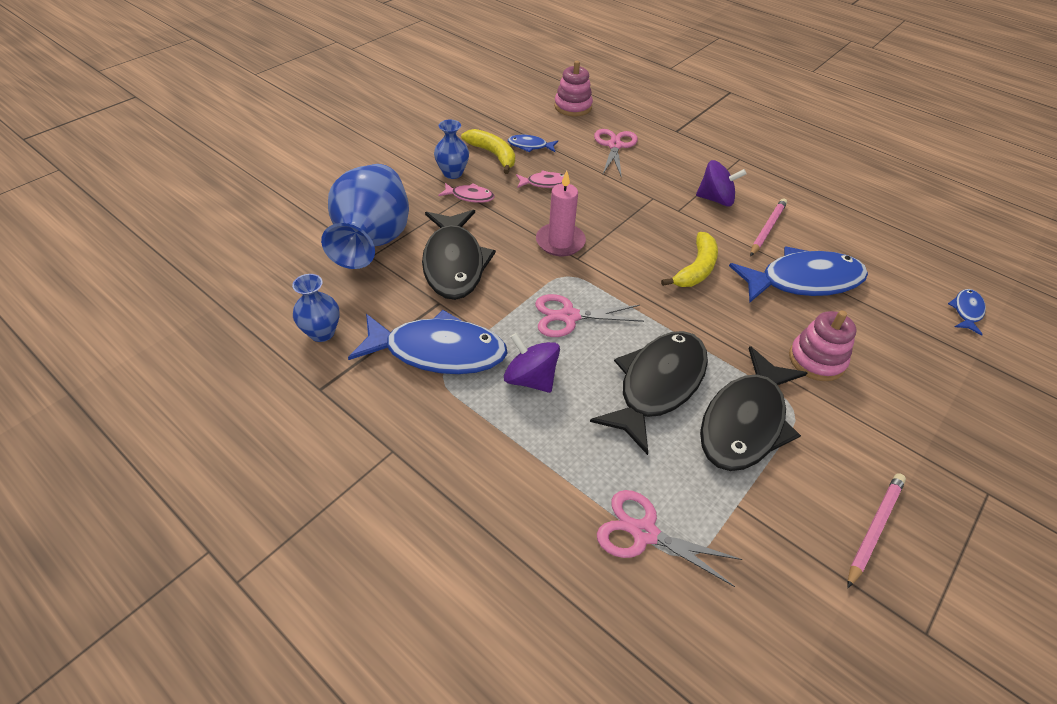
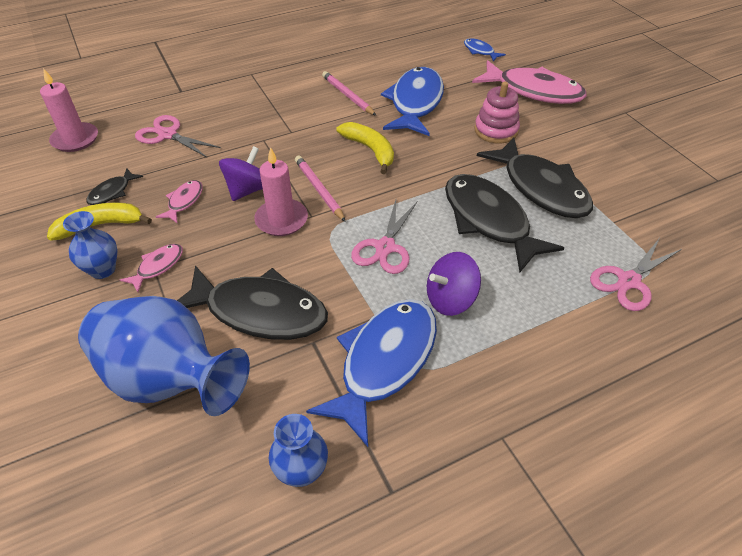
camera: 65 degrees left, 0 degrees up
(530, 146) = (112, 192): blue fish -> black fish
(573, 107) = (75, 139): pink stacking toy -> pink candle
(715, 199) = (293, 106): purple spinning top -> purple spinning top (248, 190)
(874, 528) = (643, 167): pink pencil -> pink pencil (319, 189)
(934, 381) = (534, 91): none -> pink fish

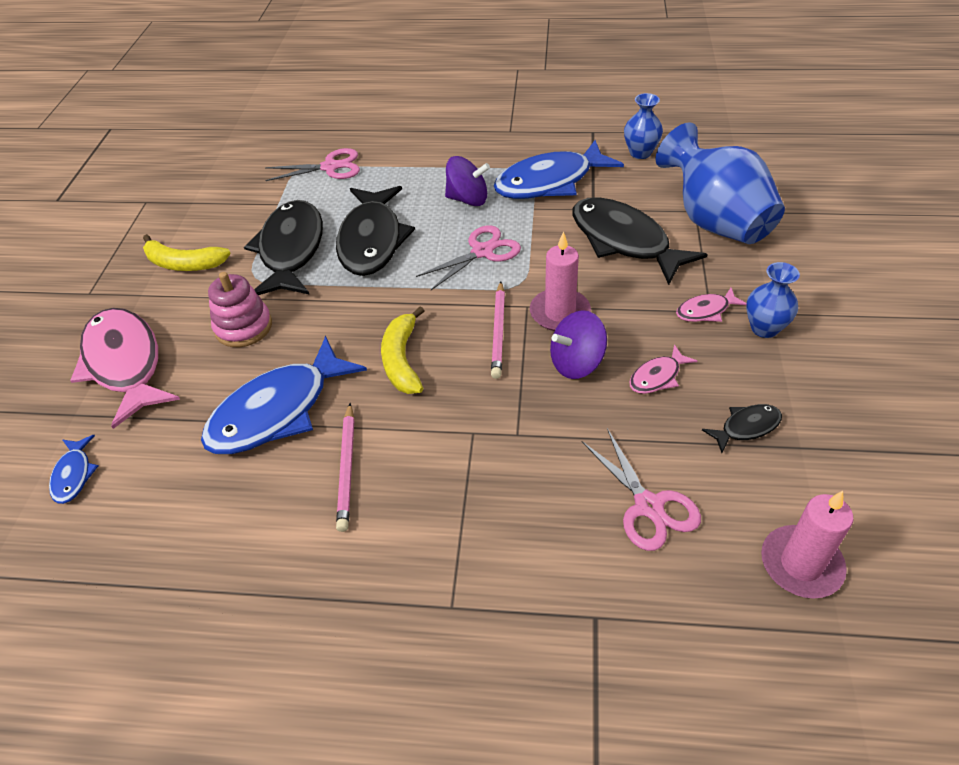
camera: 145 degrees left, 0 degrees up
(100, 225) = (765, 382): yellow banana -> yellow banana (184, 263)

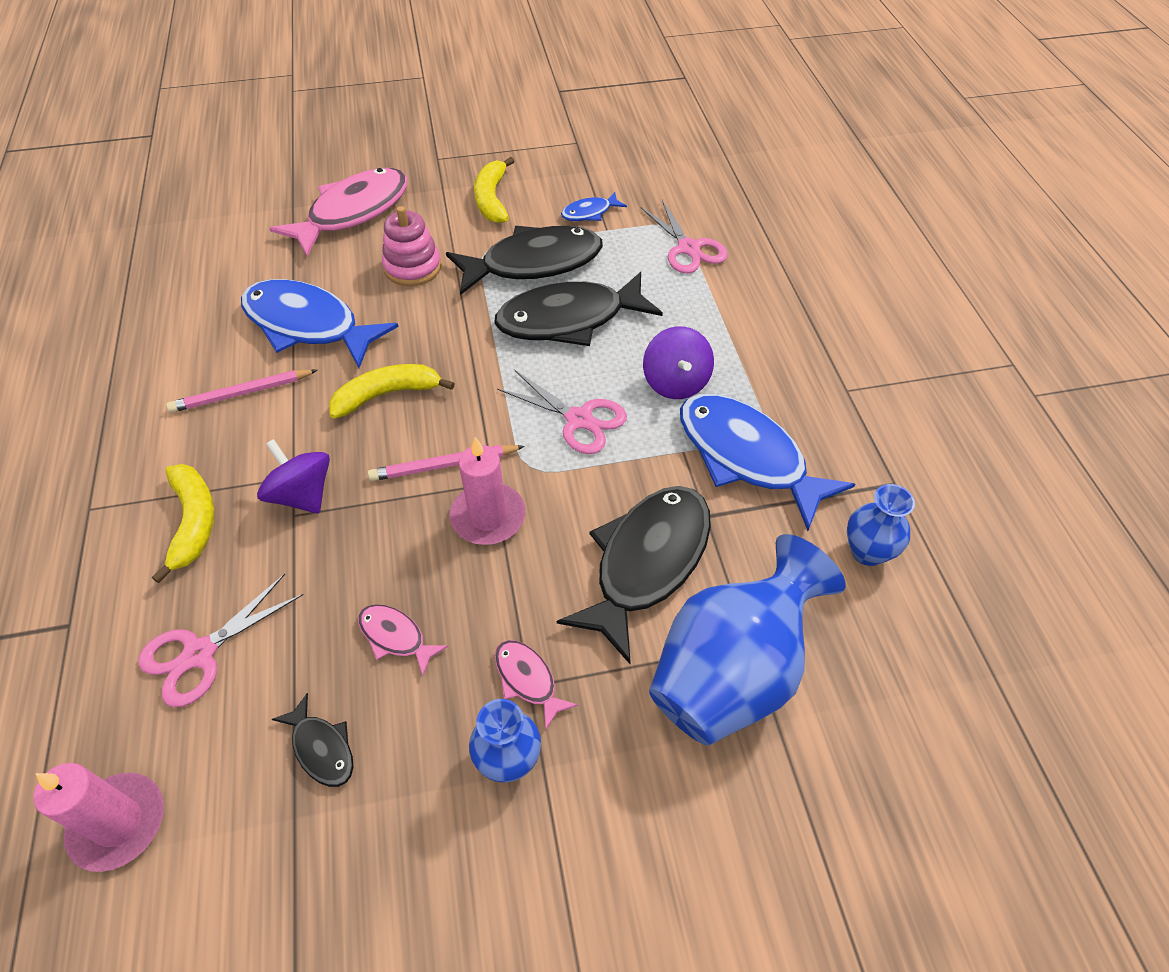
camera: 70 degrees right, 5 degrees up
(74, 475) = (228, 231): blue fish -> blue fish (589, 213)
(500, 511) = (193, 522): none -> yellow banana
(576, 363) = (406, 549): purple spinning top -> purple spinning top (302, 495)

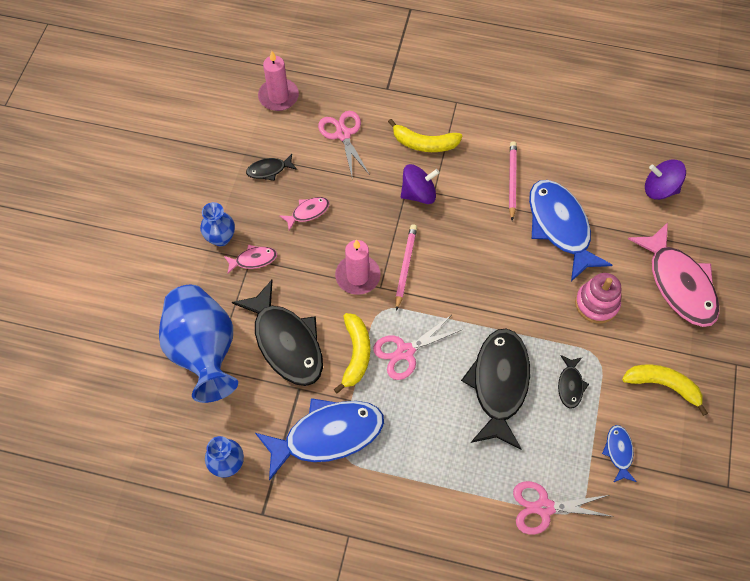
camera: 115 degrees right, 10 degrees up
(308, 325) = (560, 227): blue fish -> blue fish turned 75 degrees counterclockwise
(387, 395) = (476, 253): yellow banana -> yellow banana (356, 354)
(534, 263) = (570, 385): black fish -> black fish, size x0.45
(676, 382) = (408, 425): purple spinning top -> purple spinning top (659, 189)

